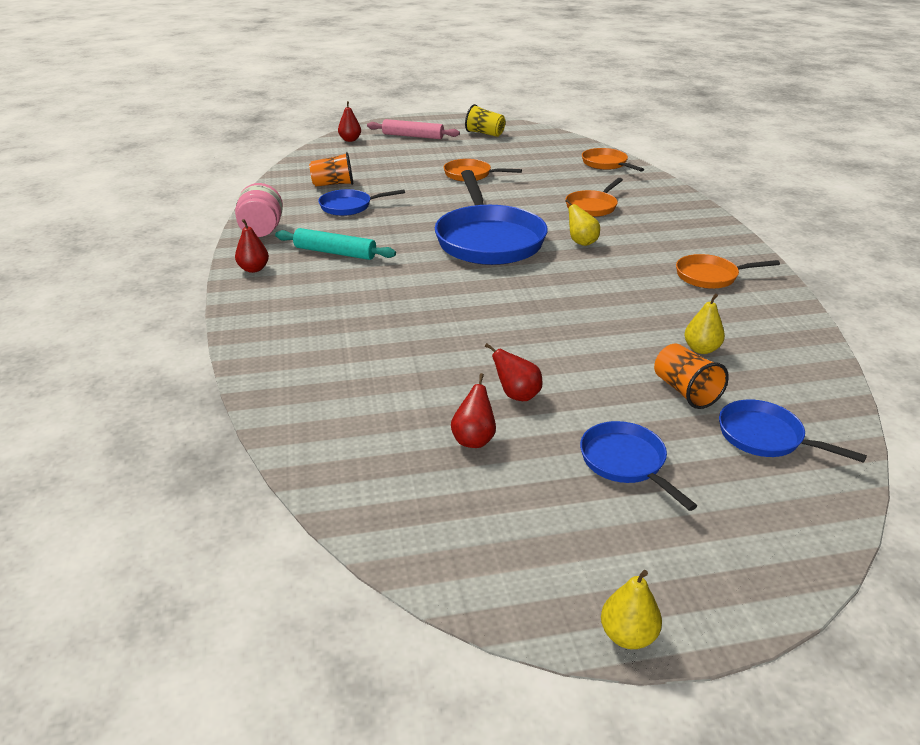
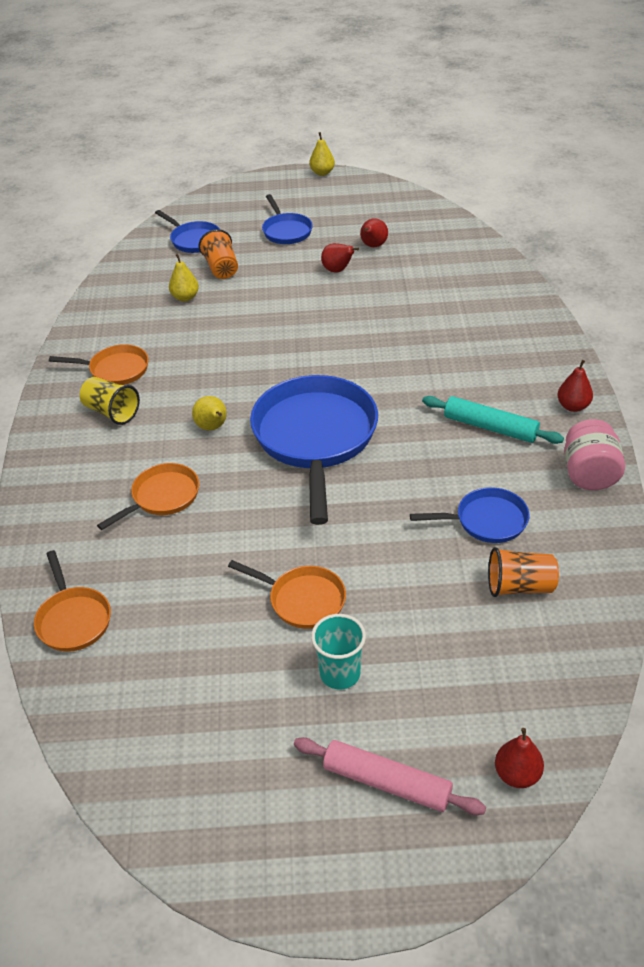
camera: 170 degrees left, 10 degrees up
(441, 157) = (340, 673): none -> turquoise cup
(485, 134) = (236, 781): yellow cup -> yellow cup (111, 412)

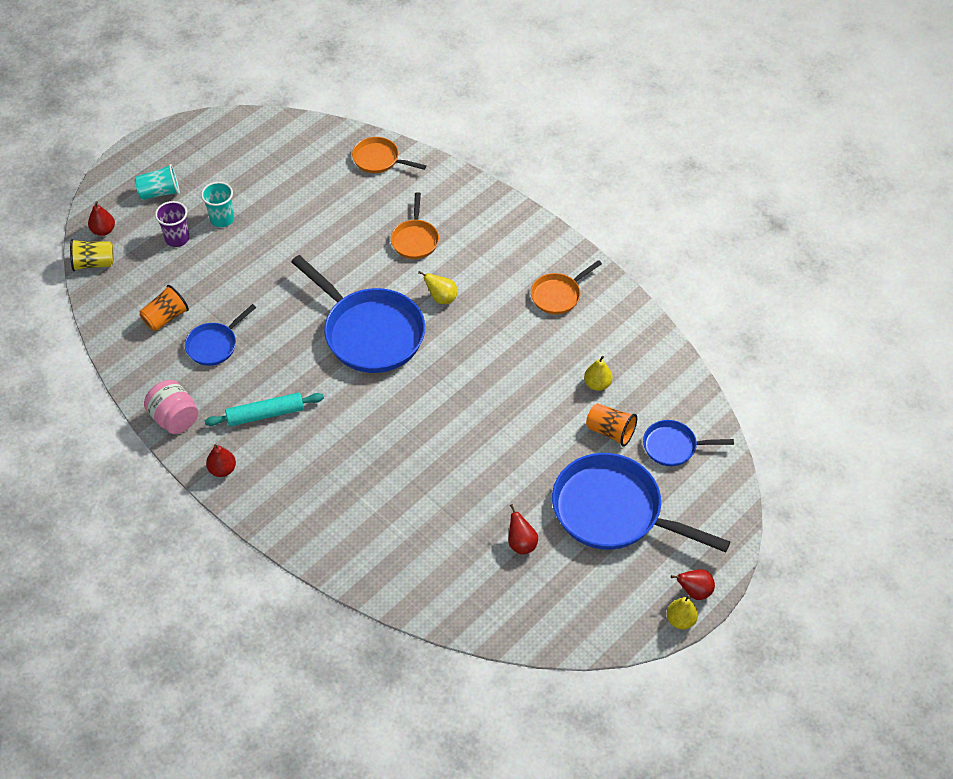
camera: 135 degrees right, 10 degrees up
(111, 412) = (517, 267): yellow cup -> yellow cup (94, 263)
(286, 231) = (613, 511): blue pan -> blue pan, size x1.98
(303, 600) = (275, 238): orange pan -> none
(337, 270) = (518, 493): red pear -> red pear (694, 591)
(386, 783) = (159, 192): pink rolling pin -> turquoise cup
(422, 685) = (177, 238): none -> purple cup

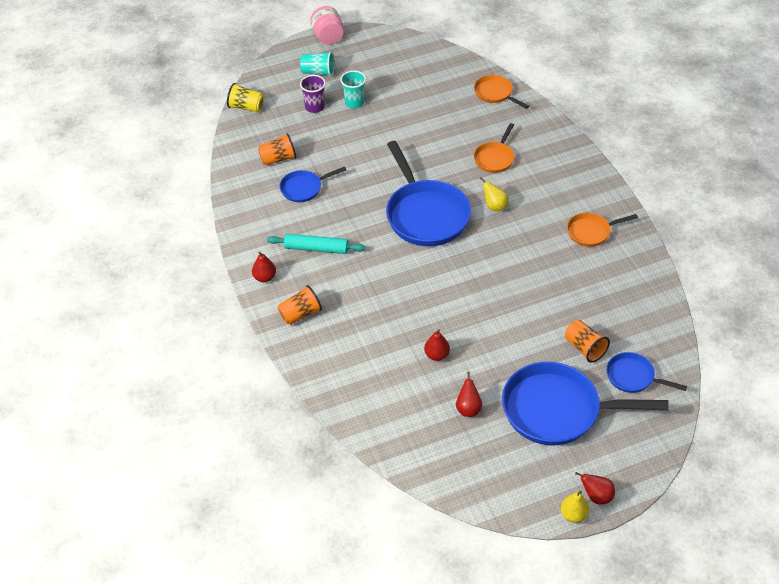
camera: 25 degrees right, 5 degrees down
(103, 230) = (264, 87): red pear -> red pear (436, 355)
(174, 418) = (248, 230): pink jar -> pink jar (328, 37)
(285, 499) = (300, 314): none -> orange cup
(597, 384) = (591, 308): yellow pear -> none
(613, 511) = (557, 410): blue pan -> blue pan turned 45 degrees counterclockwise

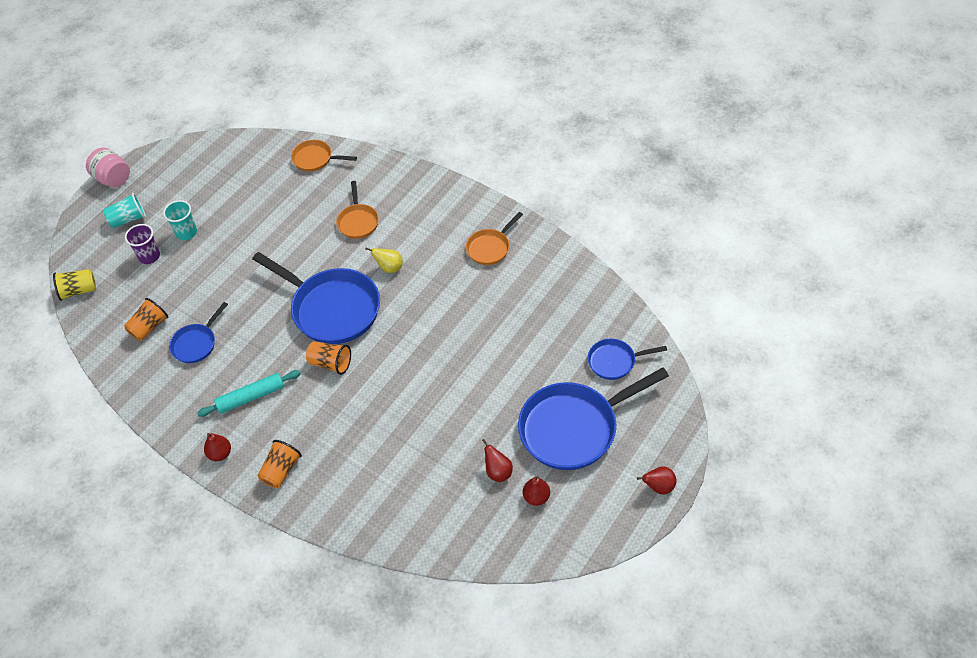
camera: 30 degrees left, 5 degrees up
(436, 355) = (435, 438): red pear -> red pear (536, 497)
(573, 515) = (652, 515): yellow pear -> none
(584, 348) = (557, 358): orange cup -> orange cup (330, 363)

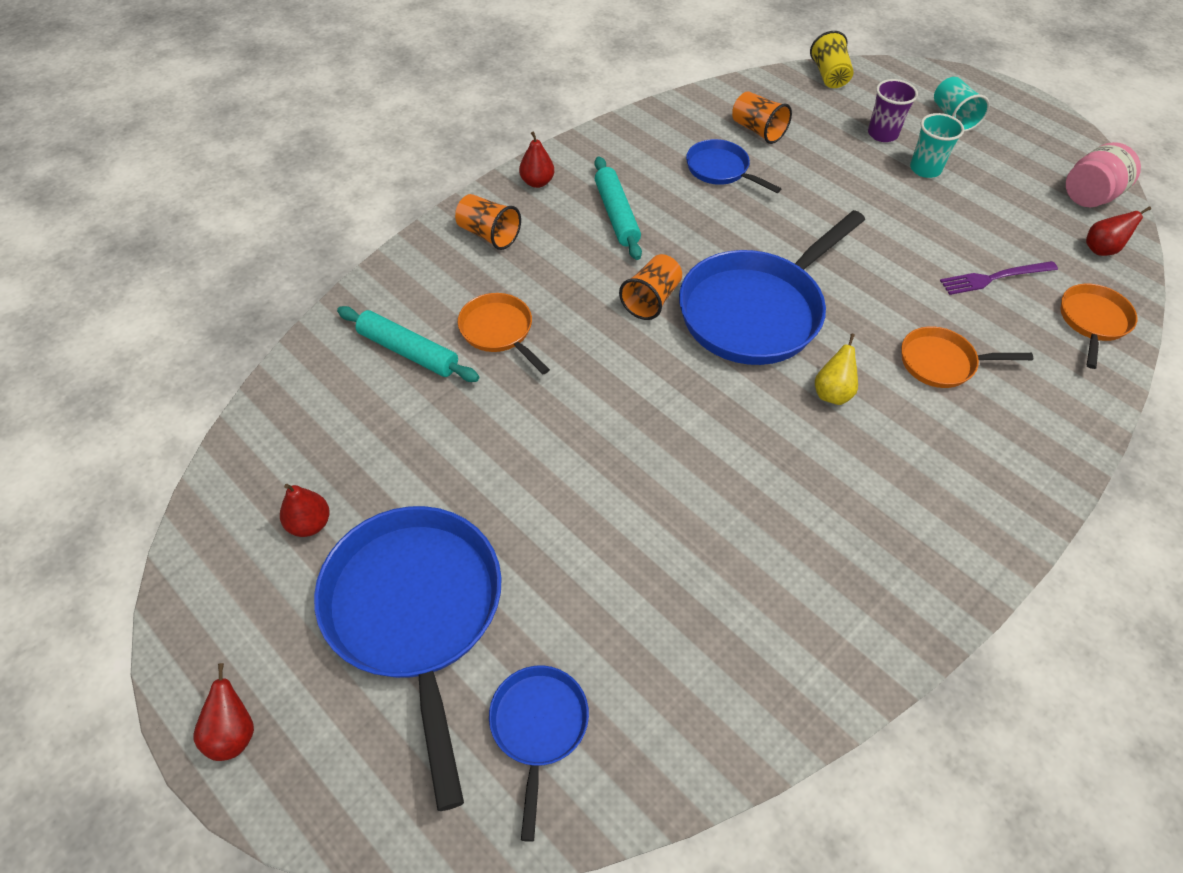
camera: 95 degrees right, 0 degrees up
(113, 179) = (1031, 106): pink jar -> pink jar (1089, 196)
(286, 199) = (994, 278): none -> purple fork
(398, 487) = (408, 351): none -> turquoise rolling pin
(490, 248) = (866, 555): orange pan -> orange pan (499, 331)
(498, 472) = (379, 479): red pear -> red pear (1101, 249)

